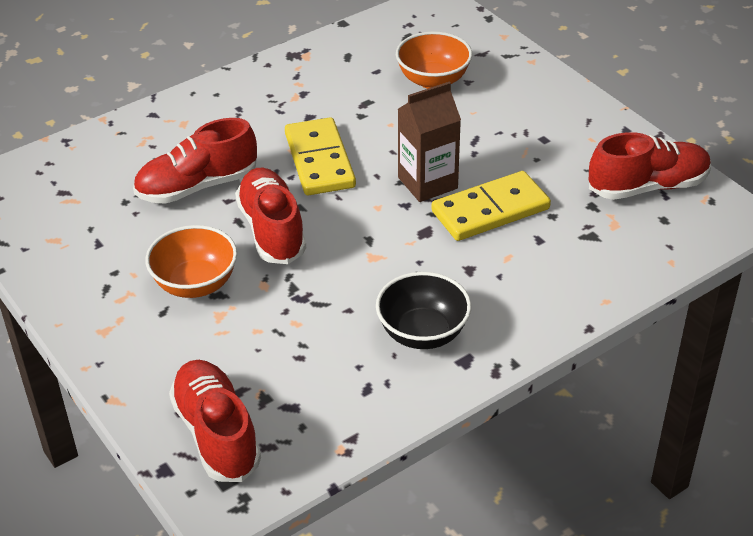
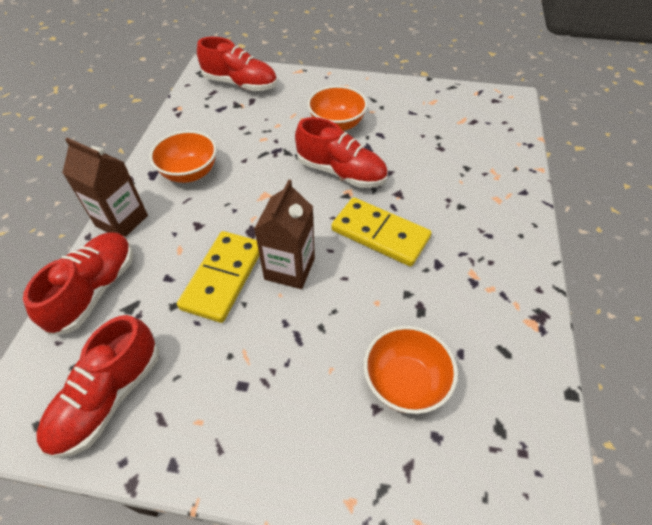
camera: 135 degrees right, 10 degrees up
(197, 186) = (419, 168): red shoe -> red shoe (95, 290)
(423, 333) = (190, 173): black bowl -> orange bowl
(542, 323) = (121, 221): none -> brown carton

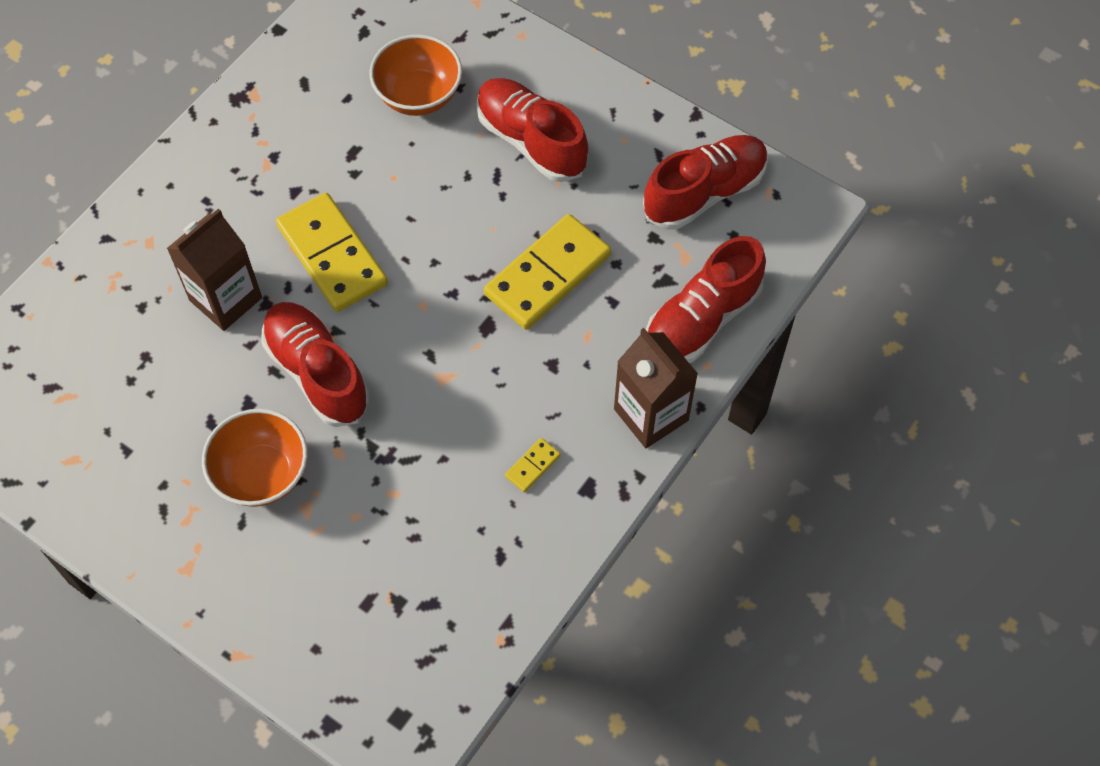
camera: 155 degrees left, 10 degrees up
(190, 173) = (532, 466): orange bowl -> yellow domino
(240, 84) = (365, 662): red shoe -> red shoe (531, 141)
(289, 269) = (466, 255): brown carton -> brown carton (225, 299)

